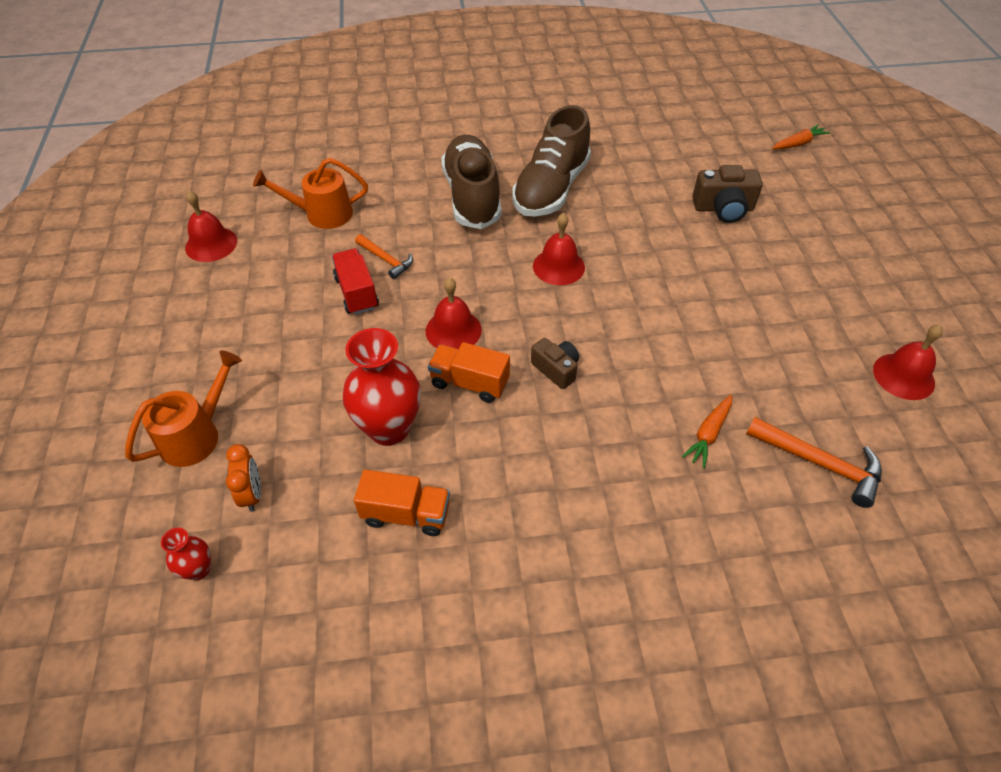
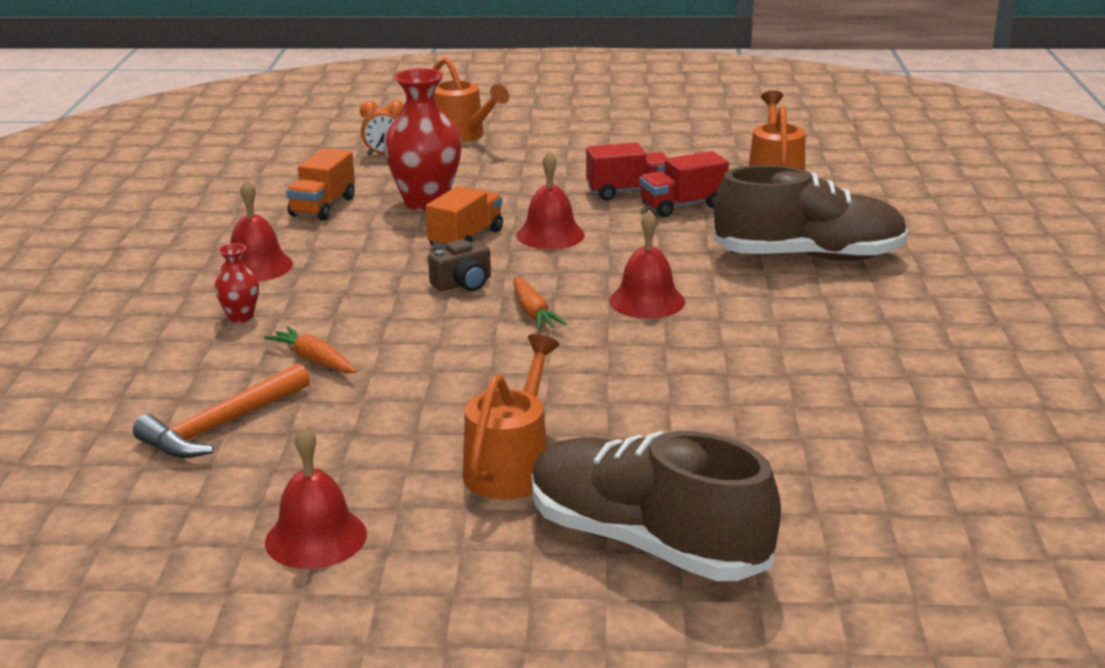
camera: 100 degrees right, 25 degrees down
(198, 570) = (326, 141): red vase -> red vase (240, 317)
(211, 244) = (725, 131): red bell -> red bell (256, 266)
(386, 260) = (682, 206): orange hammer -> red truck
(551, 189) = (827, 311): brown shoe -> brown shoe (646, 543)
(723, 208) = (769, 452): brown camera -> none
(788, 304) = (511, 466): none -> orange watering can
(798, 143) = (1006, 592): orange carrot -> orange carrot (533, 313)

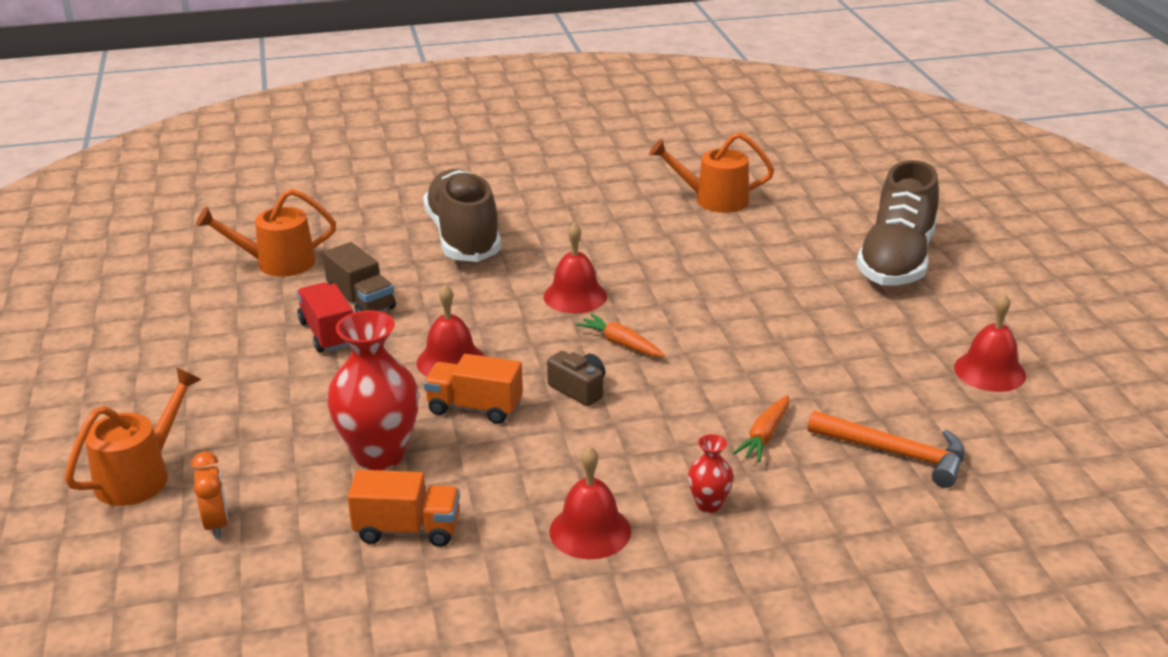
camera: 105 degrees left, 5 degrees up
(511, 466) = (852, 315): orange watering can -> orange watering can (713, 200)
(533, 313) = (621, 344): orange carrot -> orange carrot turned 105 degrees counterclockwise
(682, 206) = (361, 301): red truck -> brown truck

